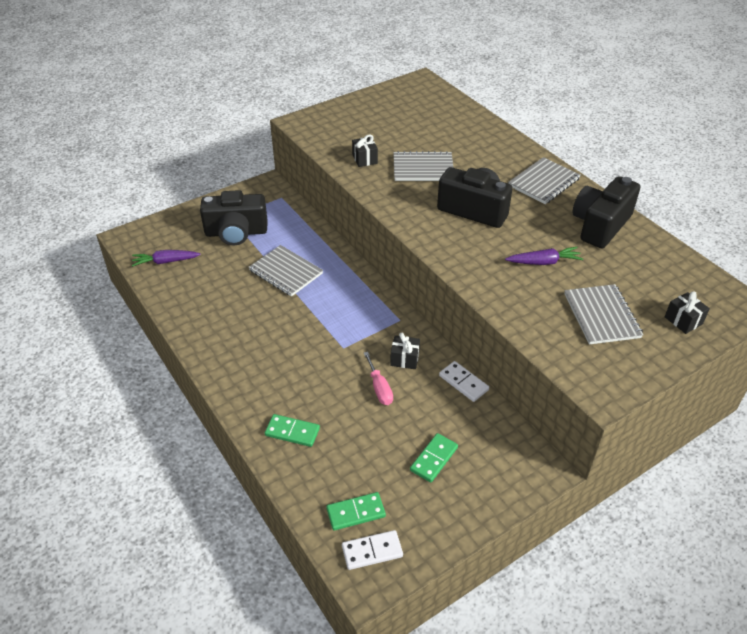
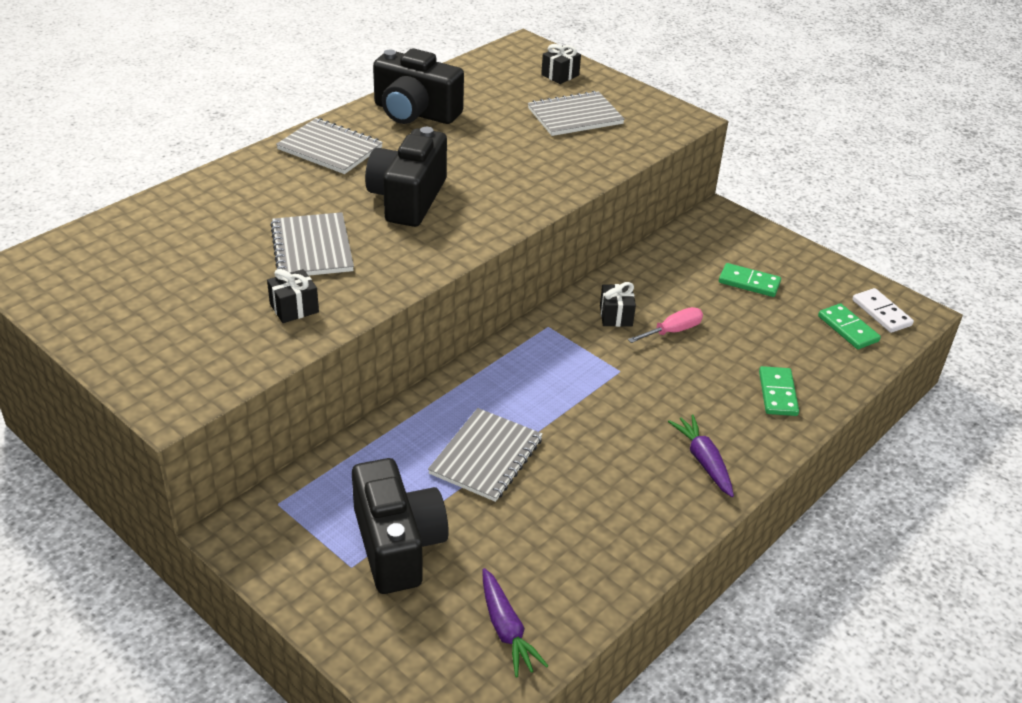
camera: 105 degrees left, 5 degrees down
(463, 383) = (632, 269): white domino -> none
(544, 262) = (499, 148): purple carrot -> purple carrot (703, 461)

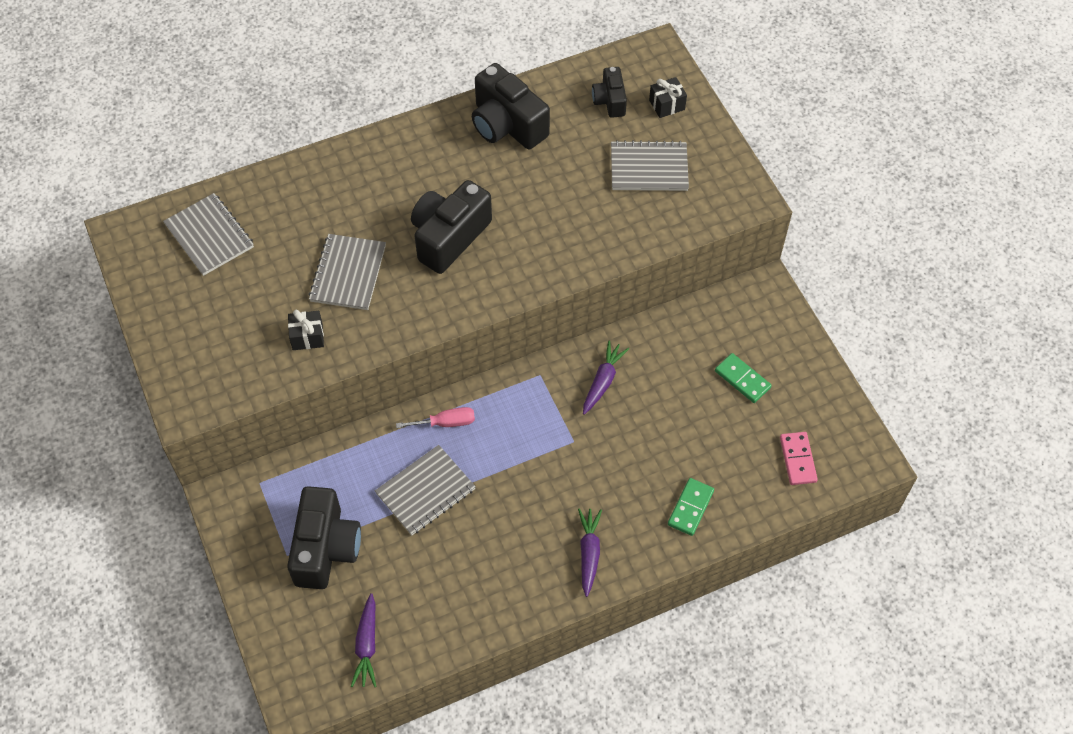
camera: 25 degrees right, 20 degrees up
(330, 148) = (413, 154): grey notebook -> grey notebook (209, 236)
(504, 81) = (610, 101): none -> black camera
(616, 316) = (603, 381): black gift -> purple carrot
(673, 331) = (642, 413): pink screwdriver -> pink screwdriver (446, 423)
(847, 329) = (797, 459): green domino -> pink domino
(881, 313) = (841, 451): white domino -> none

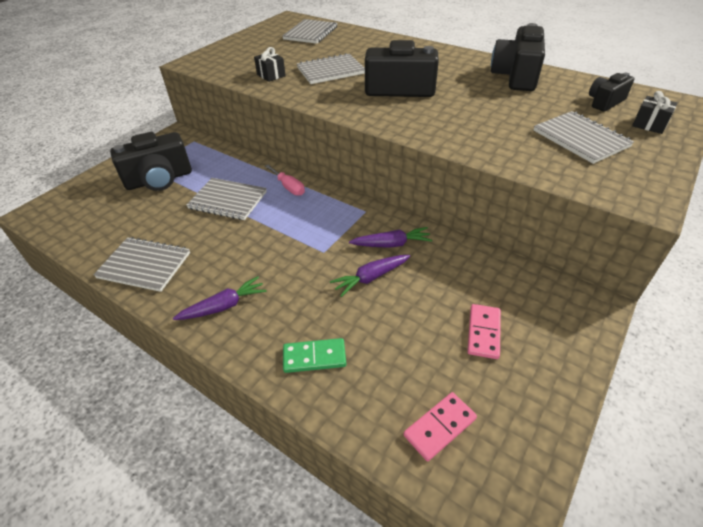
camera: 60 degrees right, 15 degrees down
(367, 645) = (89, 224): purple carrot -> purple carrot (371, 278)
(482, 605) = (144, 265): none -> grey notebook
(742, 379) = (484, 332): green domino -> pink domino

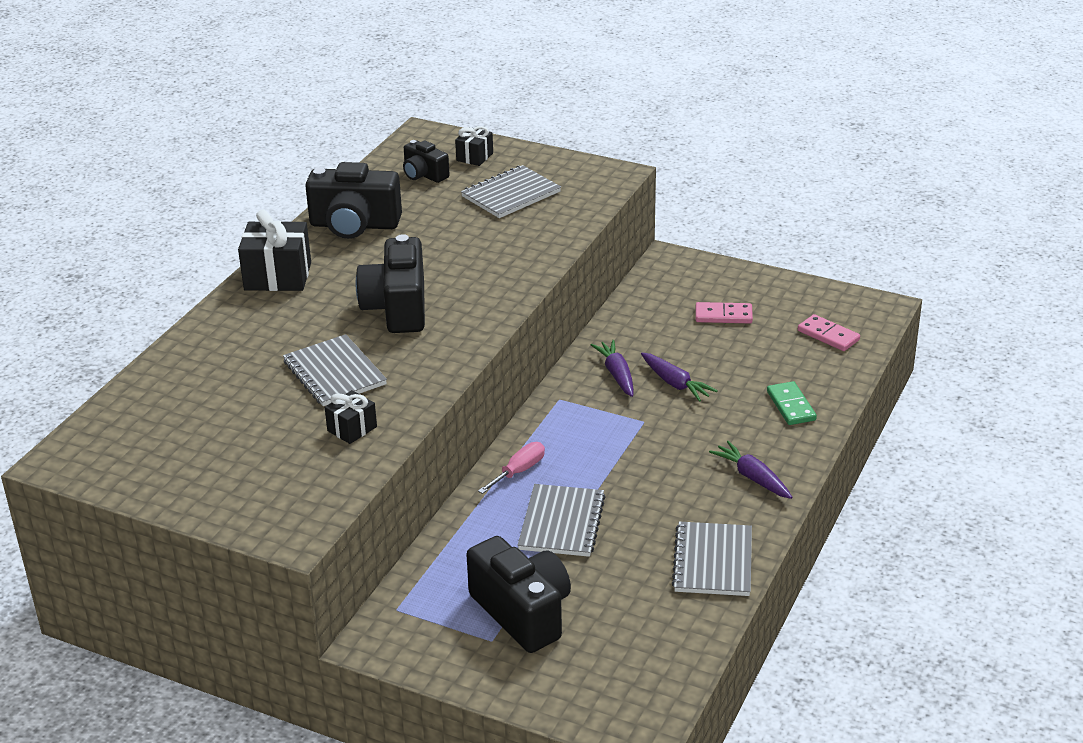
camera: 100 degrees left, 10 degrees down
(310, 33) = (158, 418): grey notebook -> none
(446, 55) = (278, 276): none -> black gift

